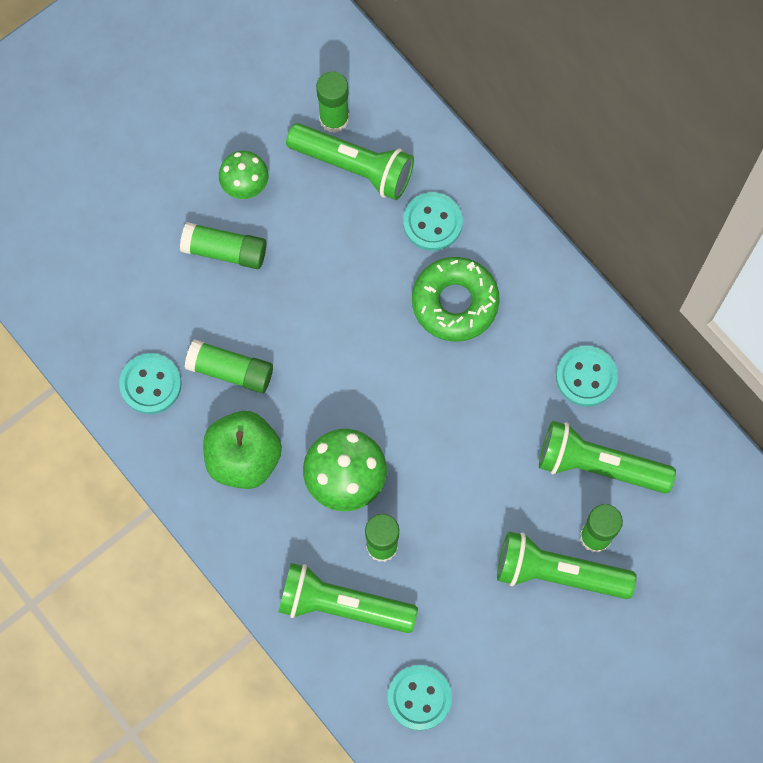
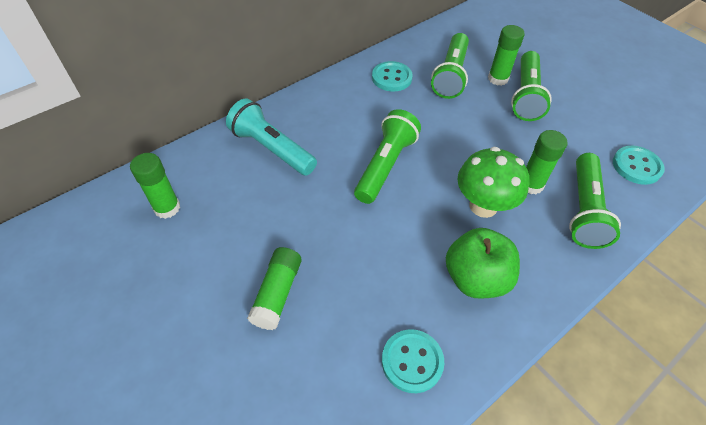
camera: 90 degrees left, 20 degrees down
(230, 371) = (395, 289): green glue stick -> none
(245, 186) = (215, 276): green mushroom -> none
(354, 167) = (214, 195): green flashlight -> green flashlight (385, 165)
(432, 222) = (272, 149): turquoise button -> turquoise flashlight
(455, 303) = (337, 138): green donut -> none

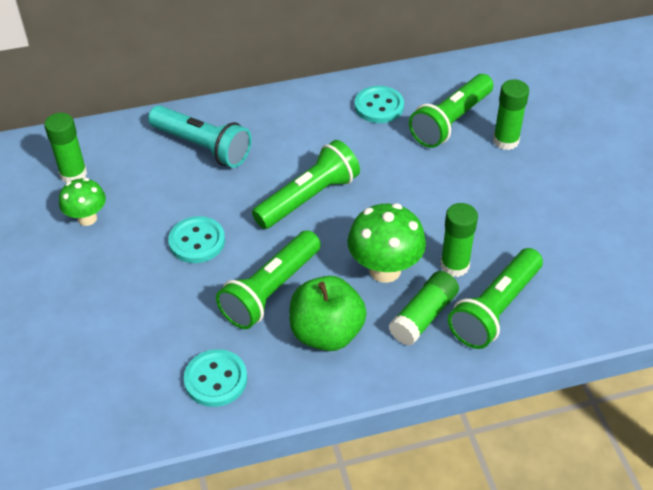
camera: 25 degrees right, 5 degrees down
(202, 246) = (87, 218): none -> green mushroom
(272, 149) = (202, 147): turquoise flashlight -> turquoise flashlight turned 150 degrees clockwise
(277, 293) = (130, 282): green glue stick -> green glue stick (423, 316)
(526, 95) = (525, 169): green flashlight -> green flashlight (270, 291)
(636, 166) = (598, 285): turquoise button -> turquoise button (197, 241)

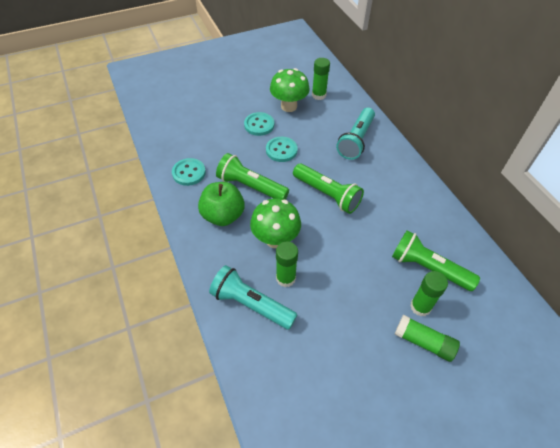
camera: 80 degrees right, 5 degrees up
(87, 218) = (289, 106): green mushroom -> green mushroom, size x1.59
(379, 106) = (427, 222): turquoise button -> turquoise button (259, 125)
(423, 316) = (240, 263): green glue stick -> green glue stick (423, 342)
(495, 309) = (251, 304): green flashlight -> turquoise flashlight

